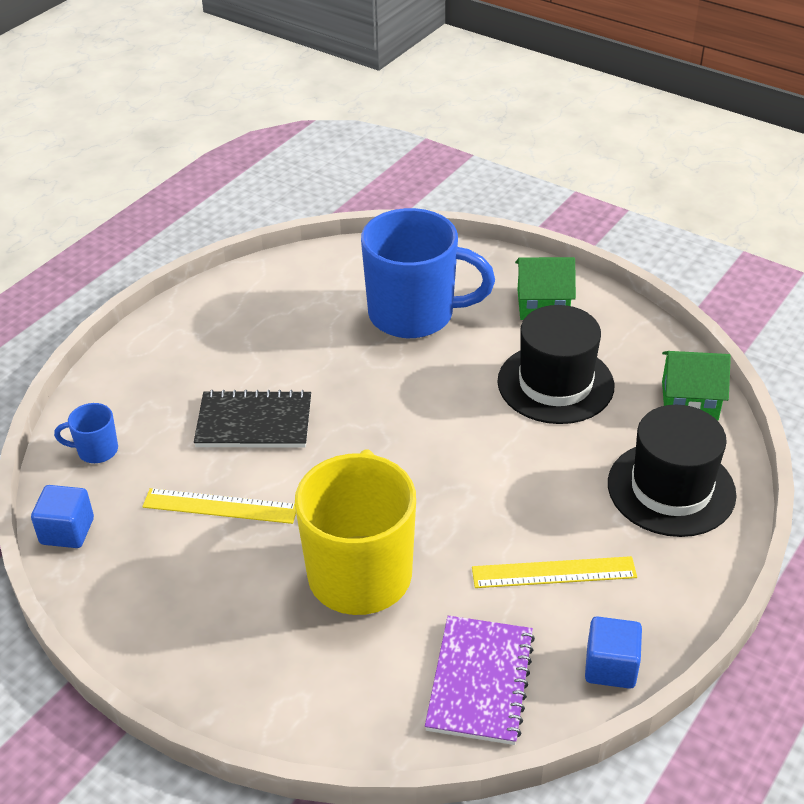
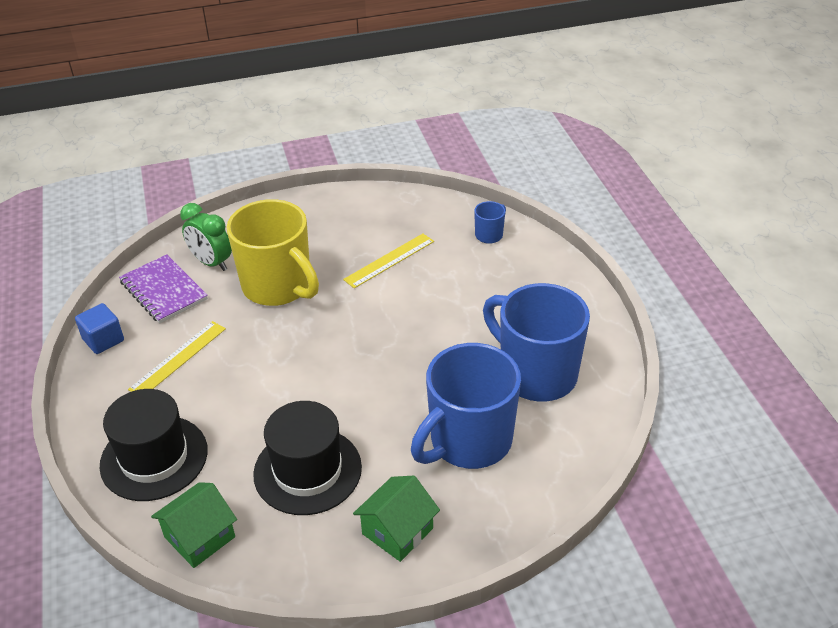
camera: 130 degrees right, 0 degrees up
(67, 531) = (436, 204): blue cube -> none
(254, 422) = (442, 303): black notebook -> none
(292, 316) = (536, 374): none -> blue mug
(385, 675) = (211, 263): none -> green clock

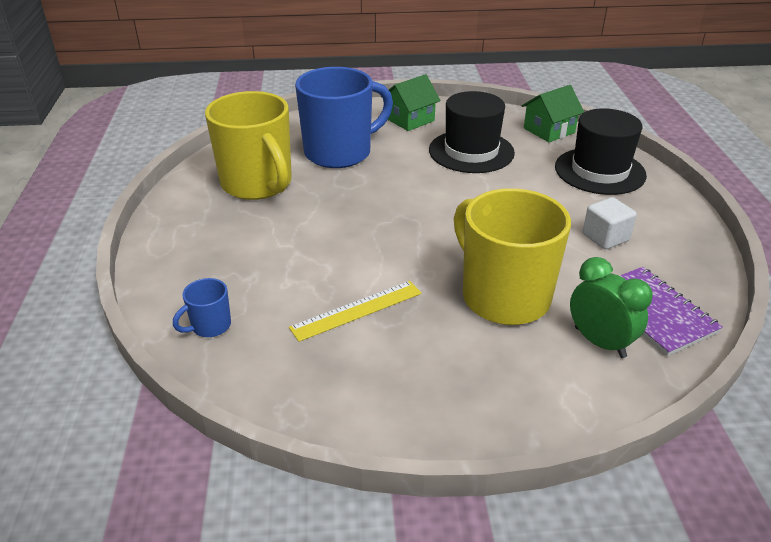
camera: 170 degrees left, 5 degrees down
(103, 340) = (700, 265): blue cube -> none
(178, 358) = (605, 237): yellow ruler -> white cube
(536, 374) = (258, 184): blue mug -> yellow mug

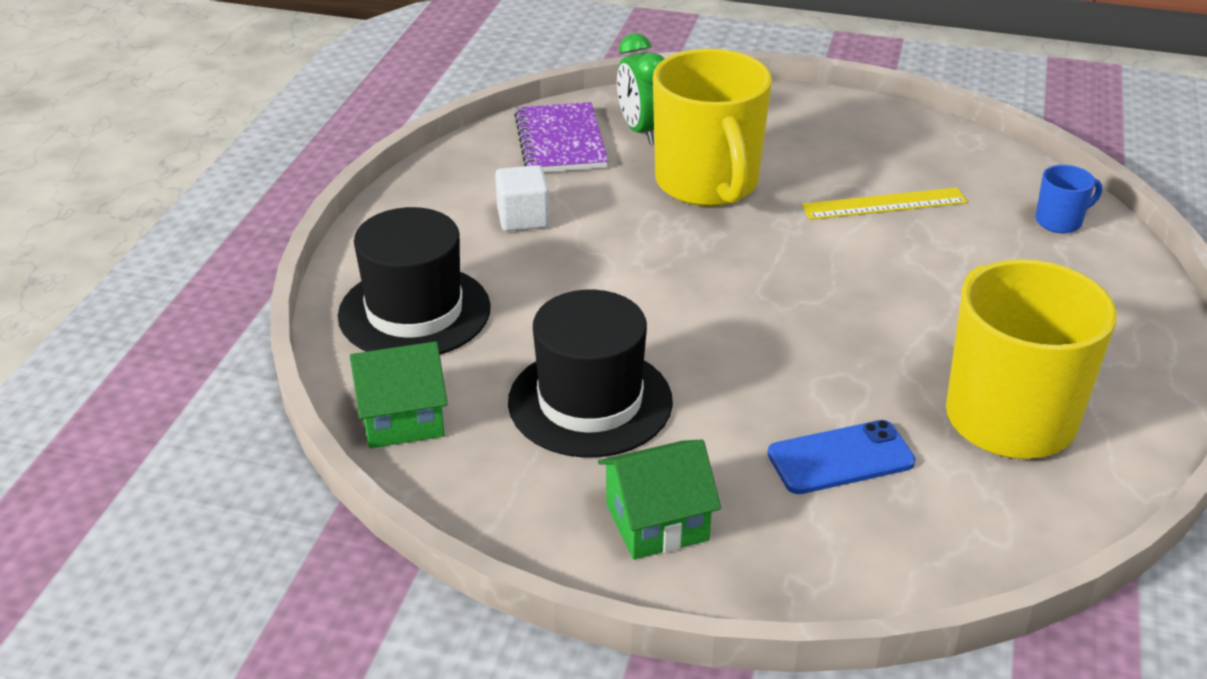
camera: 160 degrees left, 0 degrees up
(340, 152) = (840, 458): blue mug -> blue phone

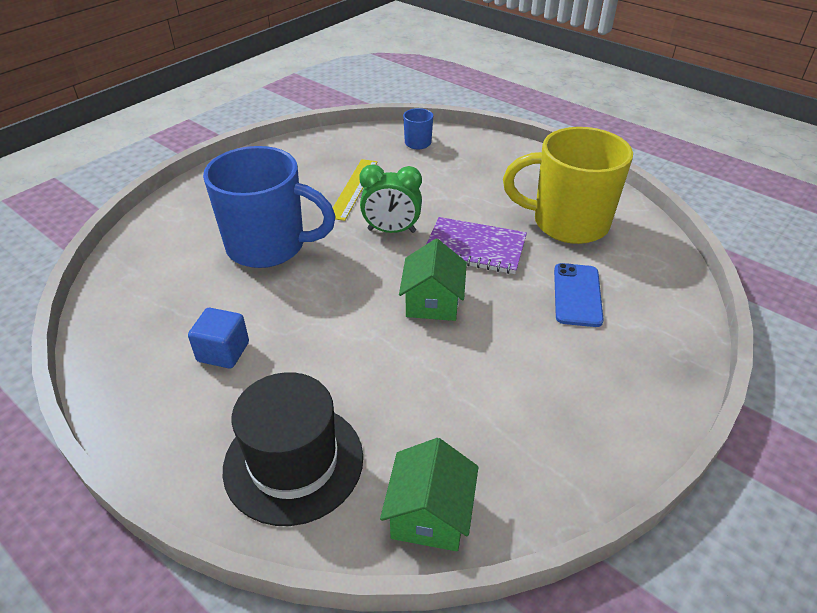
camera: 65 degrees left, 5 degrees up
(523, 218) = (223, 352): white cube -> blue cube
(561, 141) = (142, 297): purple notebook -> purple notebook (475, 248)
(590, 402) = (469, 389): black hat -> none
(642, 131) = (174, 253): green clock -> green clock (391, 231)
(656, 522) = (606, 398): green house -> green house (432, 302)
(708, 184) = (268, 246): yellow mug -> blue mug

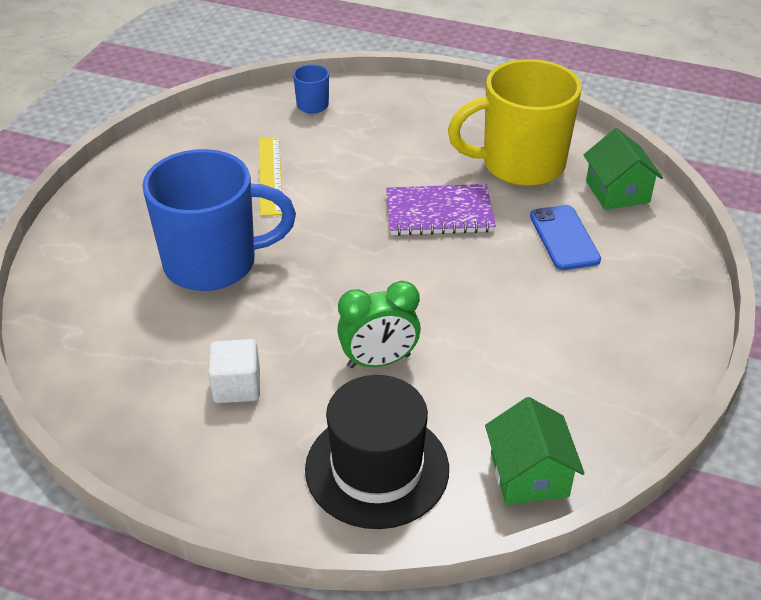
camera: 20 degrees left, 0 degrees up
(223, 352) = (237, 386): blue cube -> white cube
(391, 231) = (341, 214): green clock -> green clock (379, 361)
(432, 302) = (426, 280): green house -> green house (617, 192)

